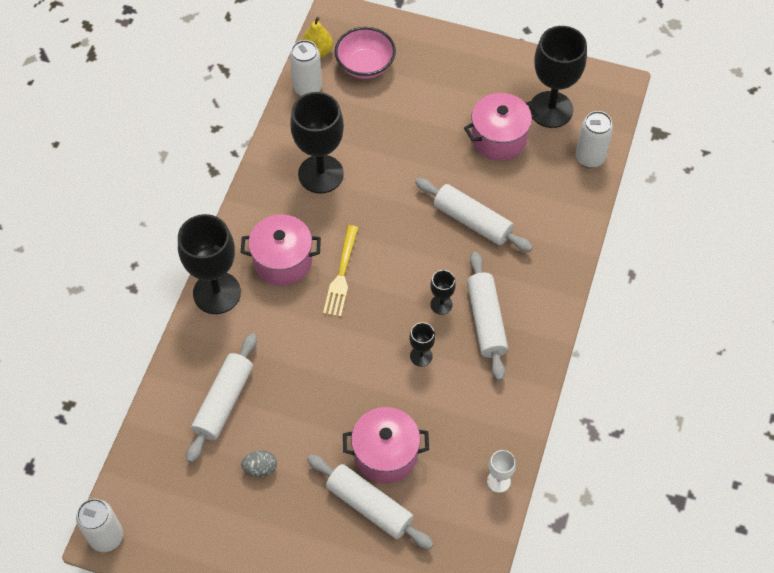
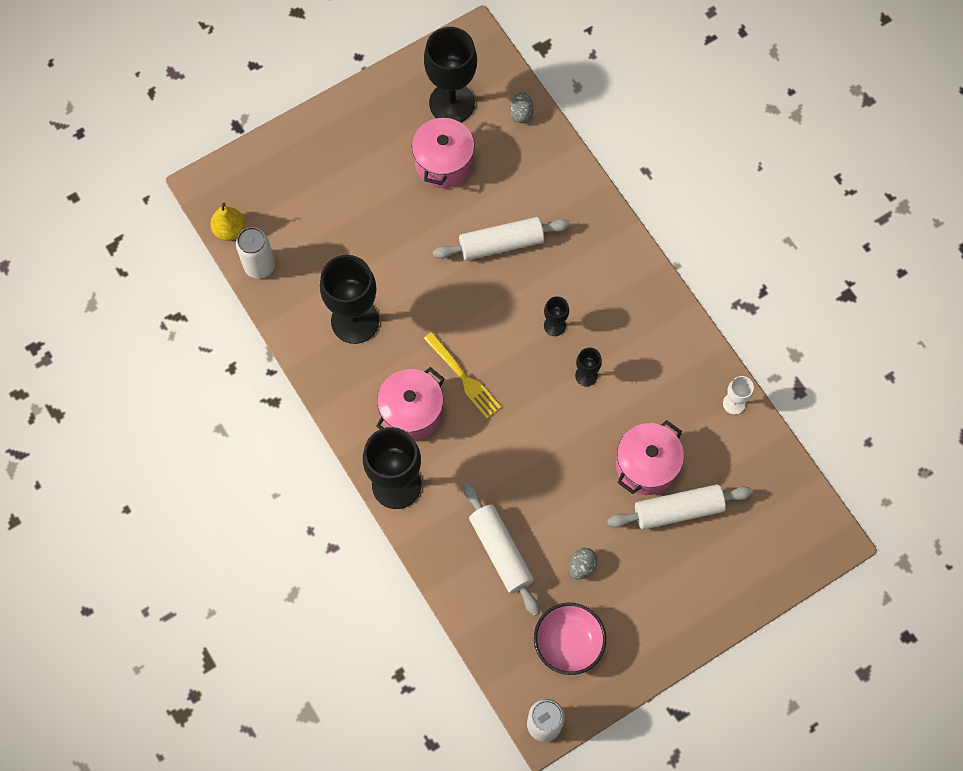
camera: 50 degrees left, 10 degrees up
(365, 65) = (279, 204): pink bowl -> pink bowl (568, 643)
(486, 321) = (597, 305): white rolling pin -> none
(589, 158) = (521, 113): white can -> grey egg

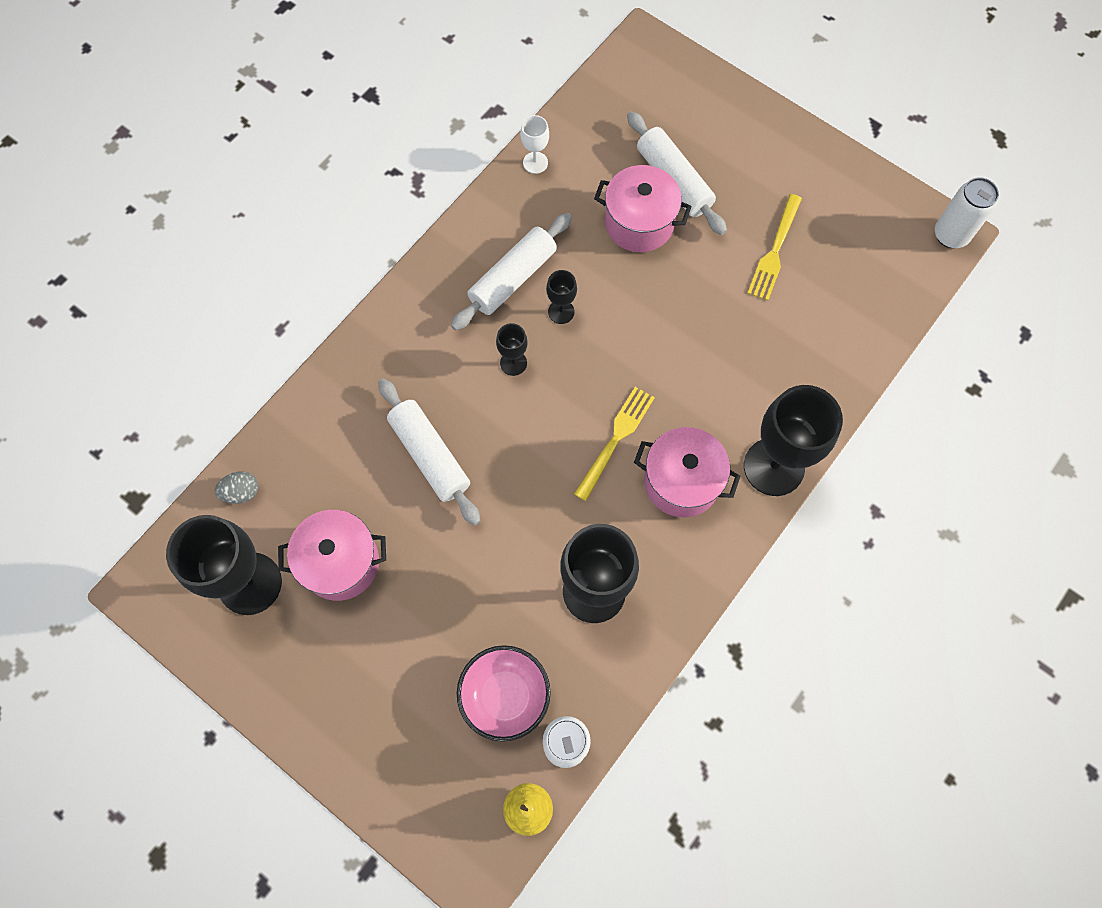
camera: 110 degrees left, 0 degrees up
(500, 551) = (797, 333): white rolling pin -> white rolling pin (513, 278)
(568, 643) = (859, 238): pink bowl -> pink bowl (505, 696)
(581, 566) = (775, 251): grey egg -> yellow fork

